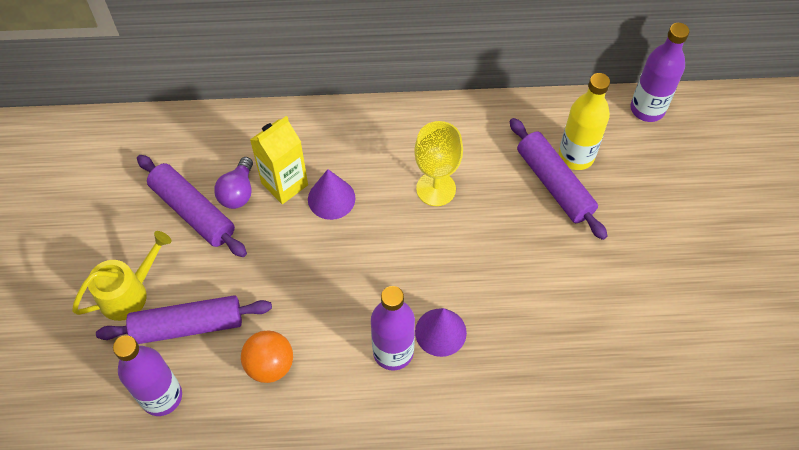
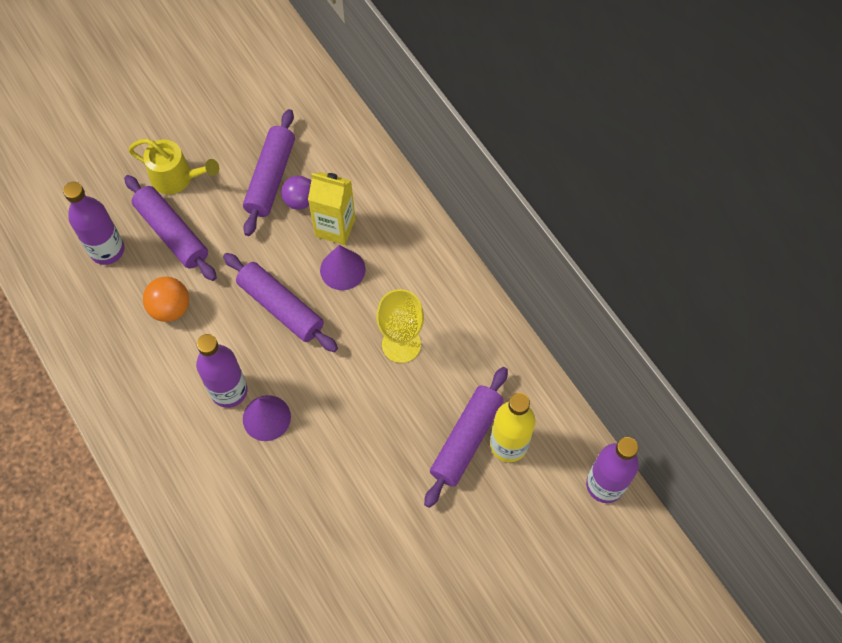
camera: 60 degrees right, 5 degrees up
(335, 266) = (281, 307): none -> purple rolling pin

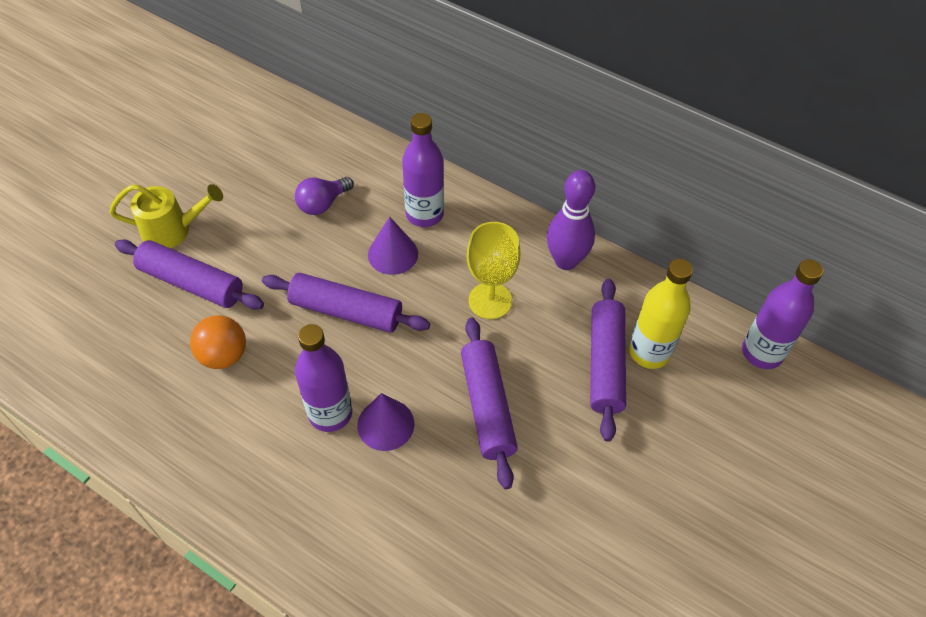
camera: 25 degrees left, 10 degrees down
(107, 250) = (124, 324): purple bottle -> purple bottle (424, 214)
(271, 178) = (275, 198): purple rolling pin -> purple rolling pin (487, 406)
(335, 227) = (365, 219): yellow carton -> none
(484, 333) = (566, 261): none -> purple bowling pin

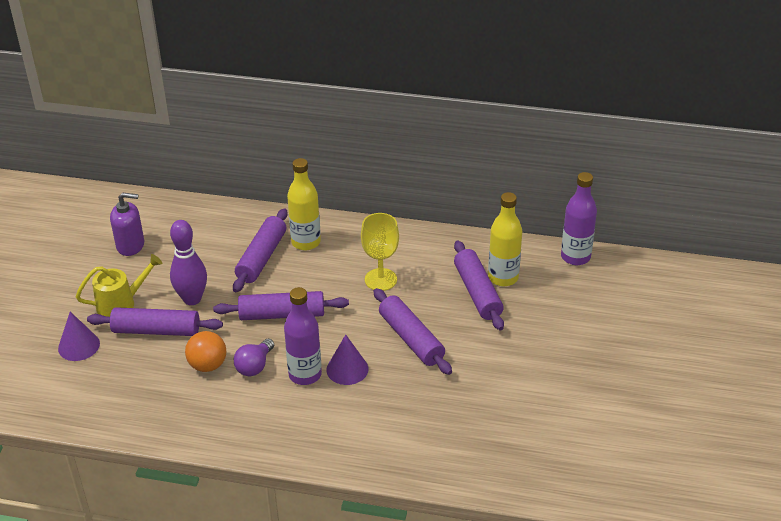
camera: 20 degrees left, 15 degrees down
(224, 153) = (130, 245): none -> purple soap dispenser
(323, 204) = (226, 256): purple light bulb -> purple light bulb (254, 366)
(362, 219) = (261, 257): none -> purple rolling pin
(393, 254) = (296, 272): purple cone -> purple cone (79, 346)
(424, 214) = (306, 242): purple bottle -> yellow bottle
(566, 261) = (421, 242): purple bowling pin -> purple bowling pin (192, 299)

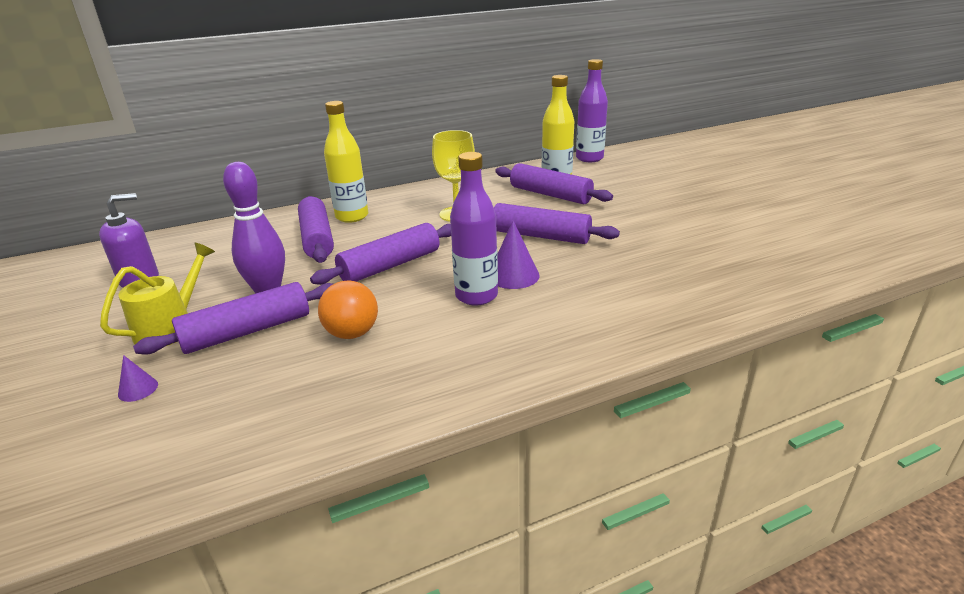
camera: 35 degrees left, 10 degrees down
(79, 346) = (138, 389): purple cone -> purple cone, size x0.55
(254, 366) = (411, 312): purple light bulb -> none

